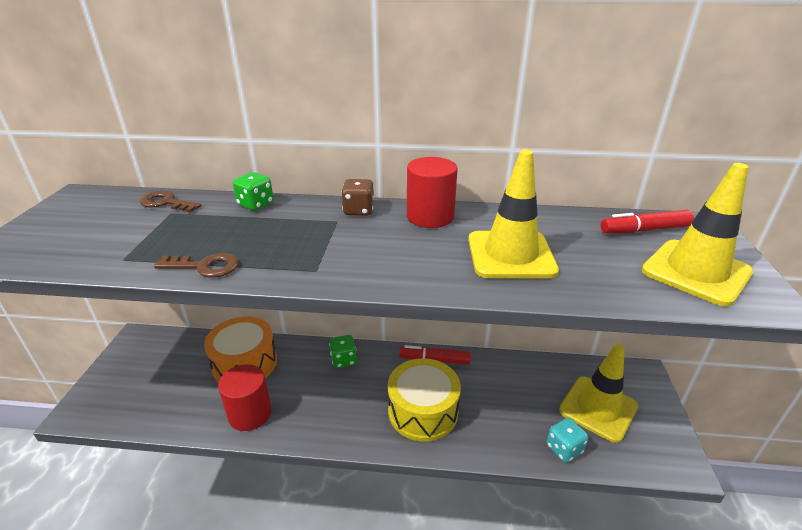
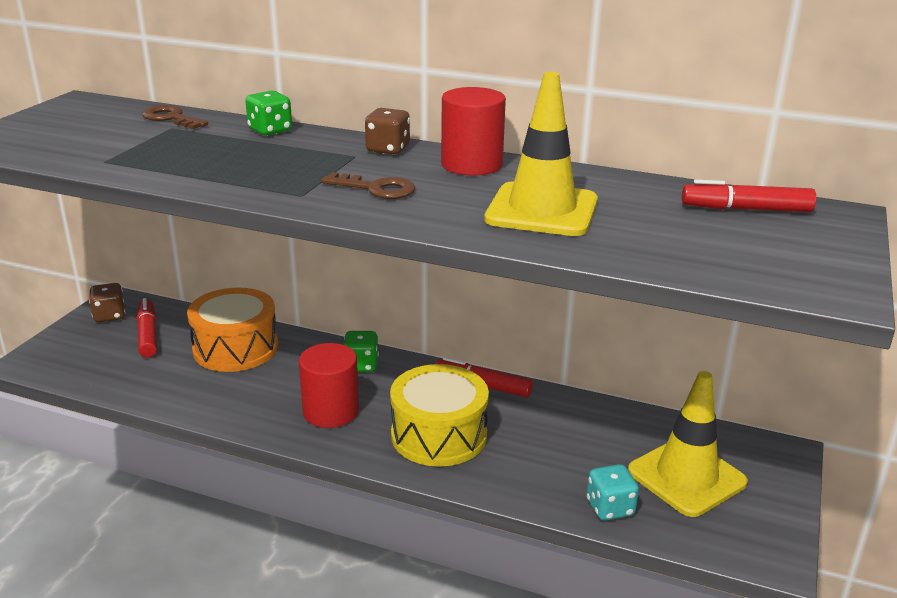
camera: 15 degrees right, 5 degrees down
(134, 352) = (109, 316): none -> brown dice
(171, 365) = (148, 335): none -> red marker
(205, 267) = (185, 177): brown key -> brown key (376, 189)
(250, 413) = (222, 398): red cylinder -> red cylinder (331, 411)
(696, 272) = (770, 255): yellow traffic cone -> none

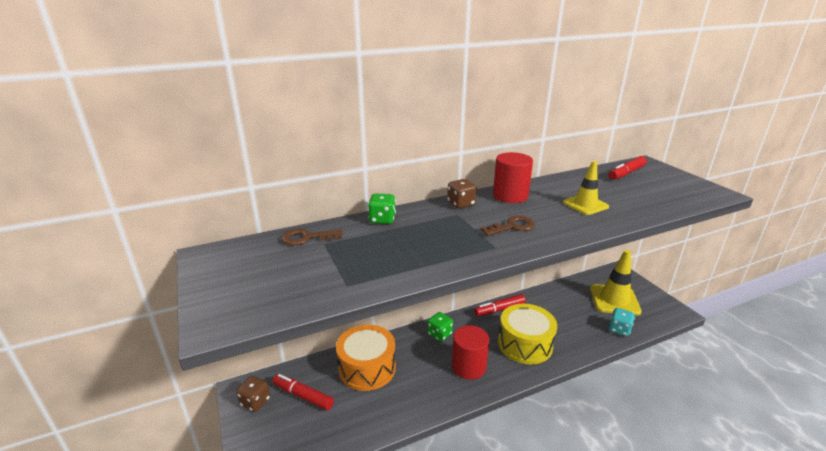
camera: 45 degrees left, 0 degrees up
(542, 210) = (585, 205): yellow traffic cone -> yellow traffic cone, size x0.63

